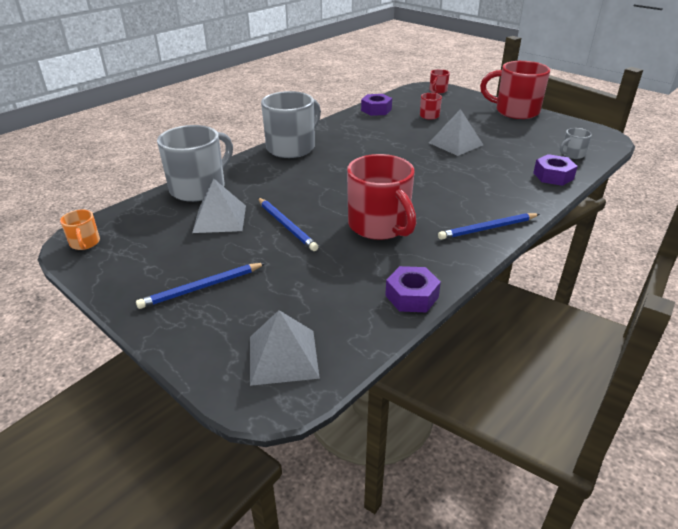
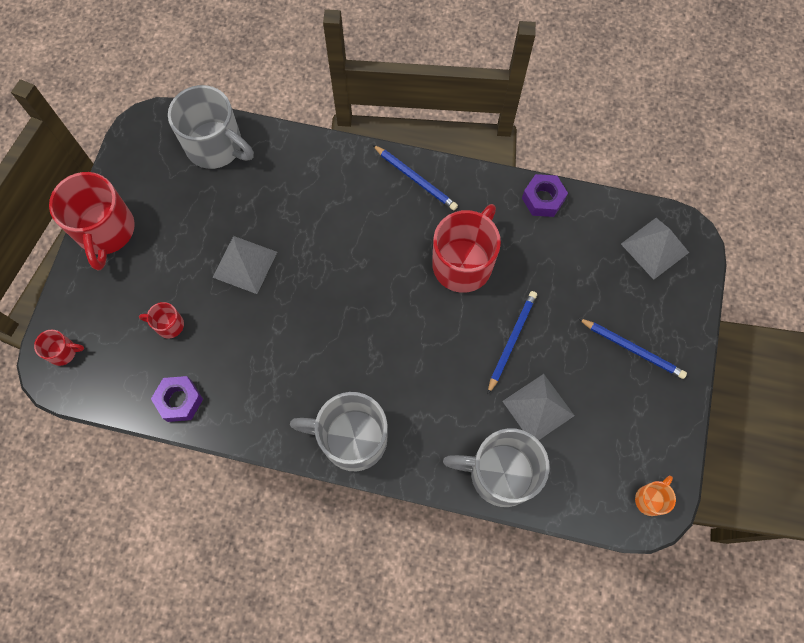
camera: 120 degrees left, 35 degrees up
(553, 176) = (280, 153): purple nut -> none
(572, 154) = (216, 146): grey mug -> grey mug, size x2.18

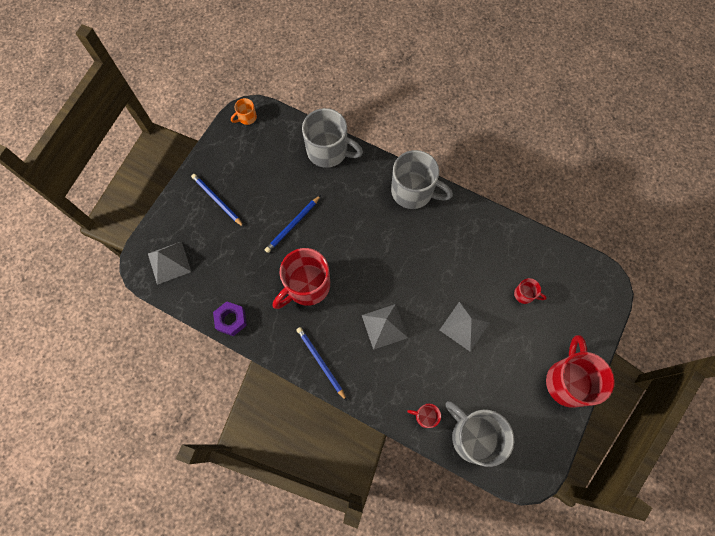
camera: 165 degrees left, 0 degrees up
(63, 352) = (600, 294): red mug -> red mug (425, 416)
(179, 401) = (521, 241): purple nut -> none
(538, 408) = (292, 181): grey pyramid -> grey pyramid (384, 326)

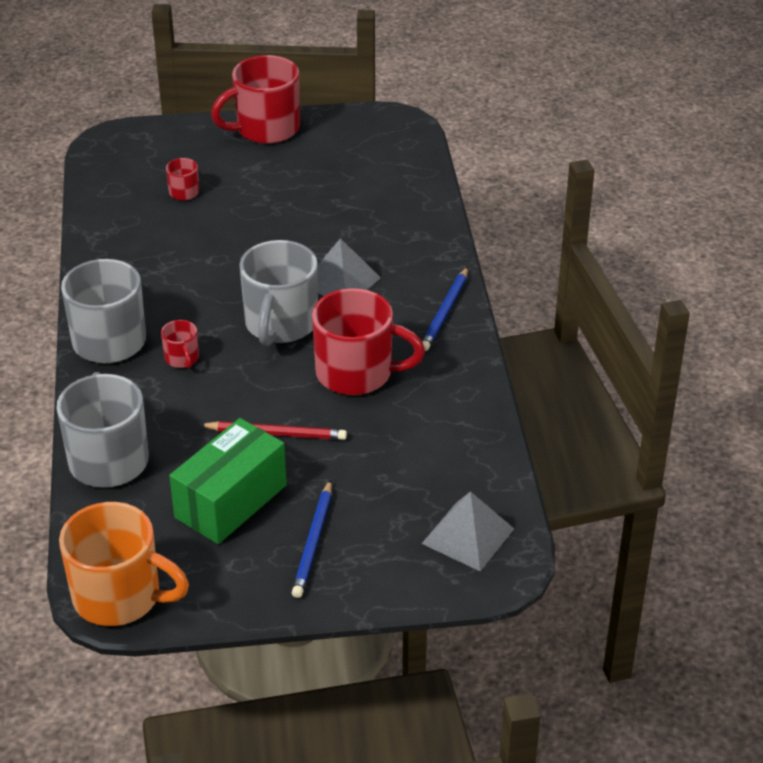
camera: 125 degrees left, 30 degrees down
(231, 320) = (480, 420): purple nut -> none
(247, 118) = (120, 597): orange mug -> orange mug, size x2.18
(266, 183) = (231, 501): none -> green box
(293, 225) = (276, 433): blue pencil -> red pencil
(425, 416) = (416, 207): red mug -> red mug (182, 359)
(464, 326) = (273, 220): grey pyramid -> none
(474, 436) = (400, 167): grey mug -> grey mug (280, 324)

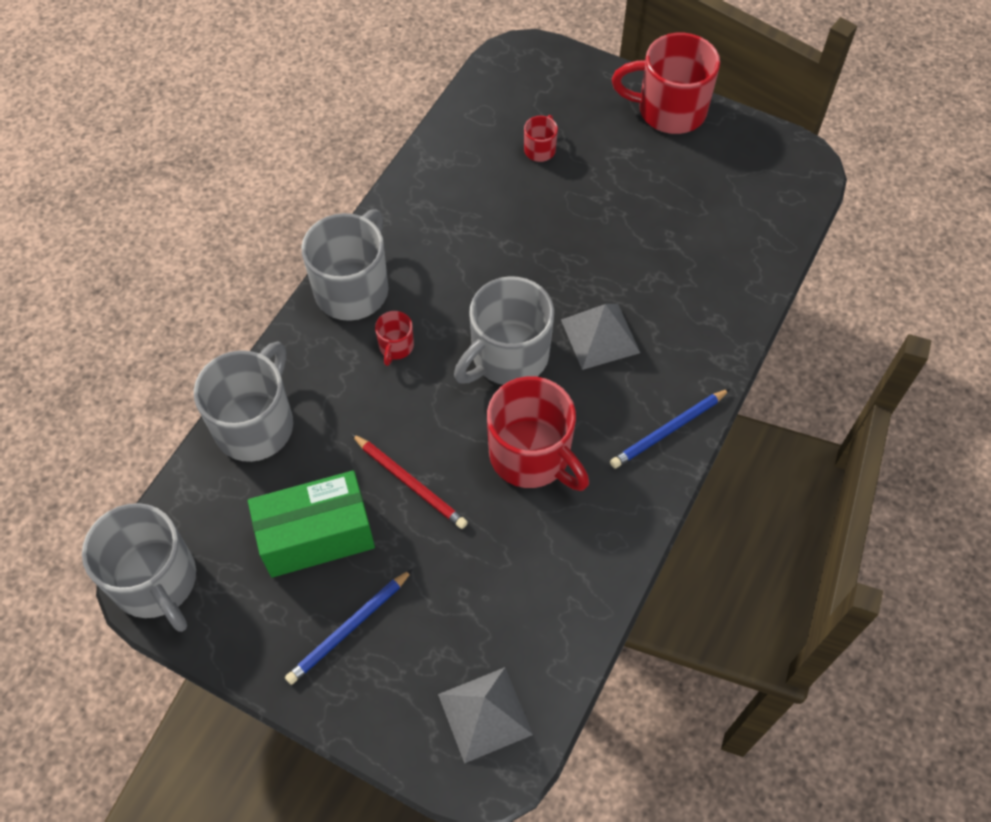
camera: 35 degrees right, 20 degrees up
(120, 597) = (156, 582): orange mug -> grey mug

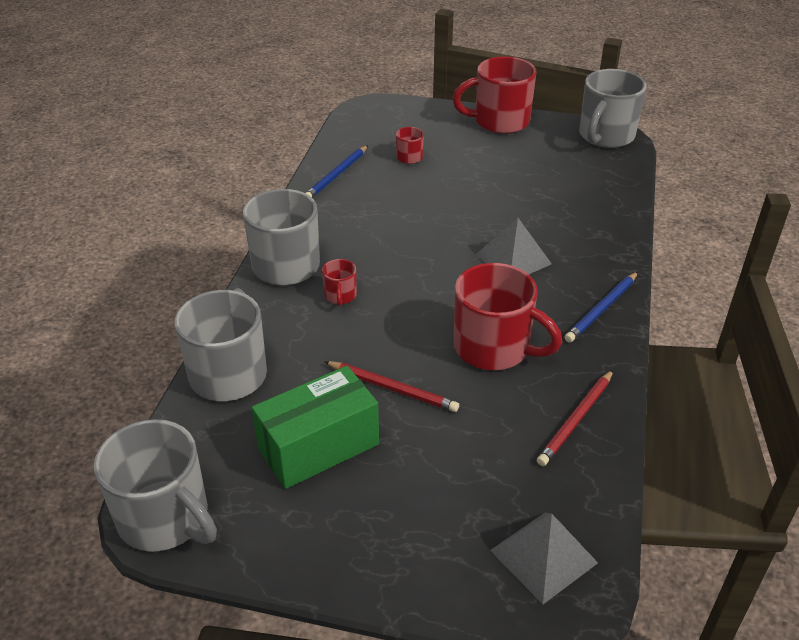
camera: 15 degrees left, 20 degrees down
(349, 628) = (379, 514): blue pencil -> blue pencil (337, 175)
(508, 356) = (441, 285): grey mug -> grey mug (605, 136)
(580, 568) = (576, 420): none -> red pencil

